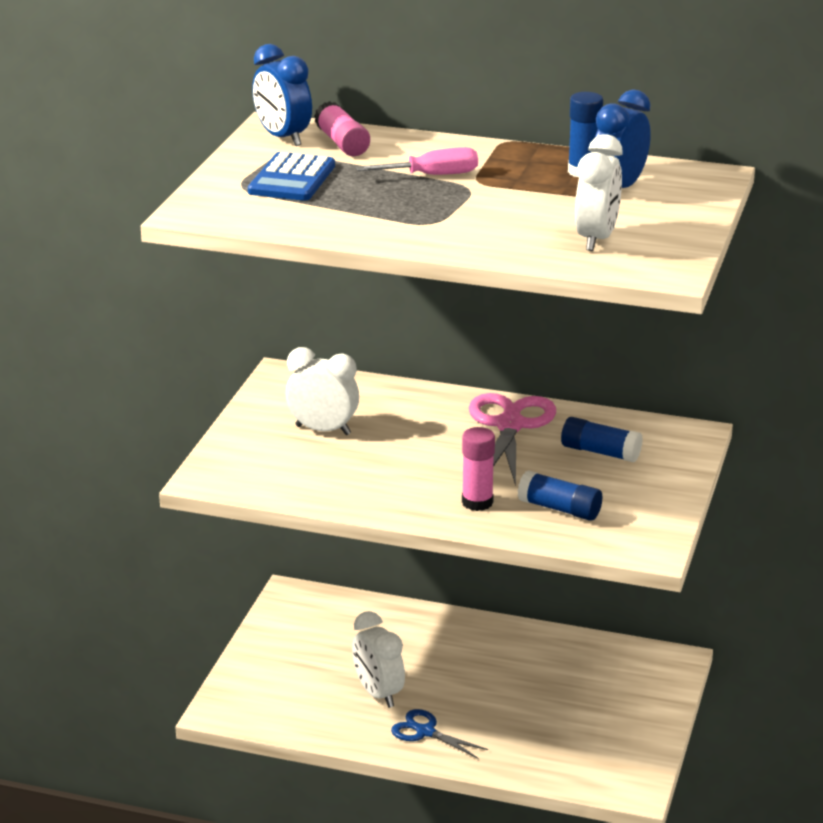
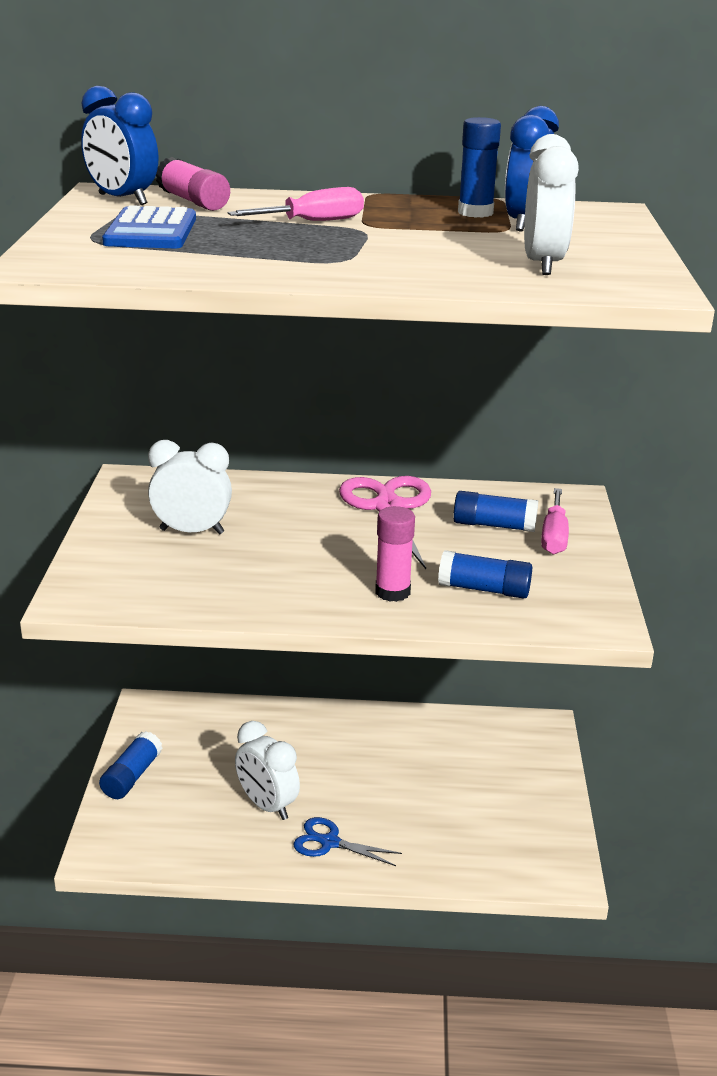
camera: 15 degrees left, 0 degrees up
(262, 653) = (132, 776): none -> blue glue stick
(651, 468) = (554, 536): none -> pink screwdriver

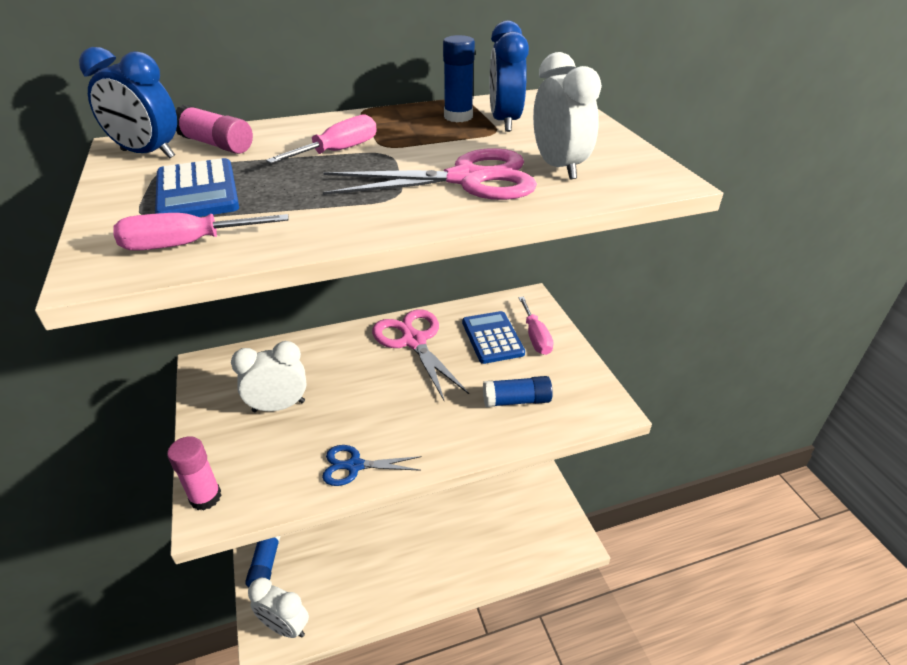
camera: 20 degrees left, 10 degrees up
(118, 262) = (186, 244): none -> pink screwdriver
(267, 805) = (370, 556): white clock -> white clock (285, 626)
(329, 842) = (423, 572): blue scissors -> blue scissors (354, 466)
(392, 592) = (456, 423): pink glue stick -> pink glue stick (205, 497)
(428, 259) = (466, 179): none -> pink scissors
(494, 525) = (492, 338): blue glue stick -> blue calculator

